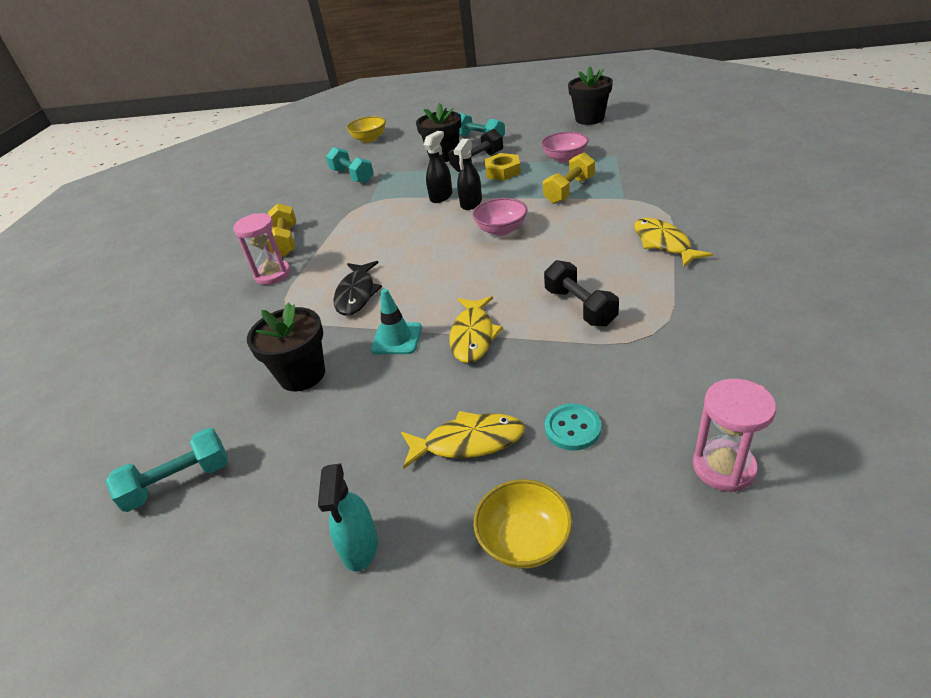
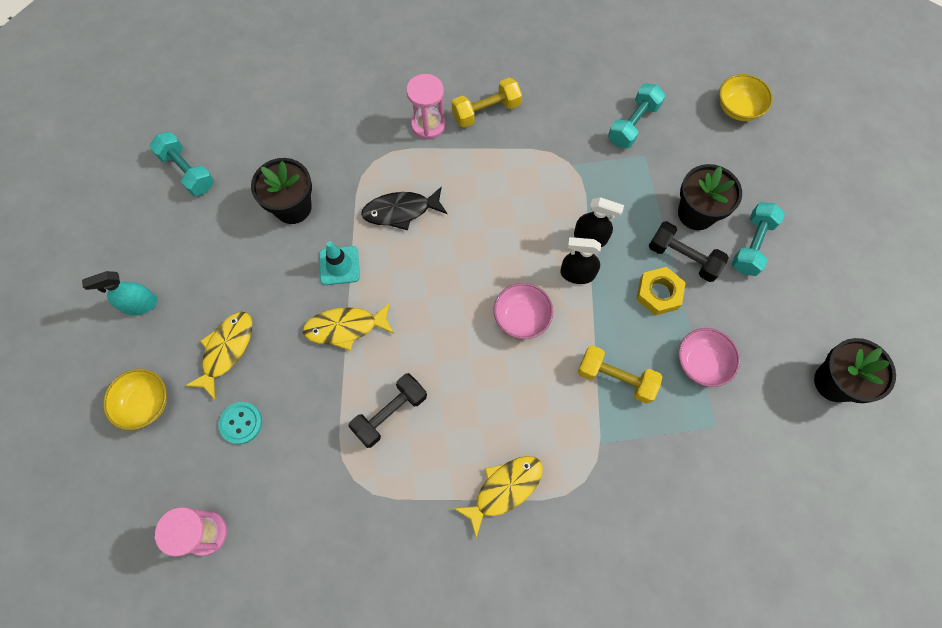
camera: 70 degrees right, 30 degrees up
(468, 442) = (226, 350): yellow fish -> yellow fish turned 135 degrees counterclockwise

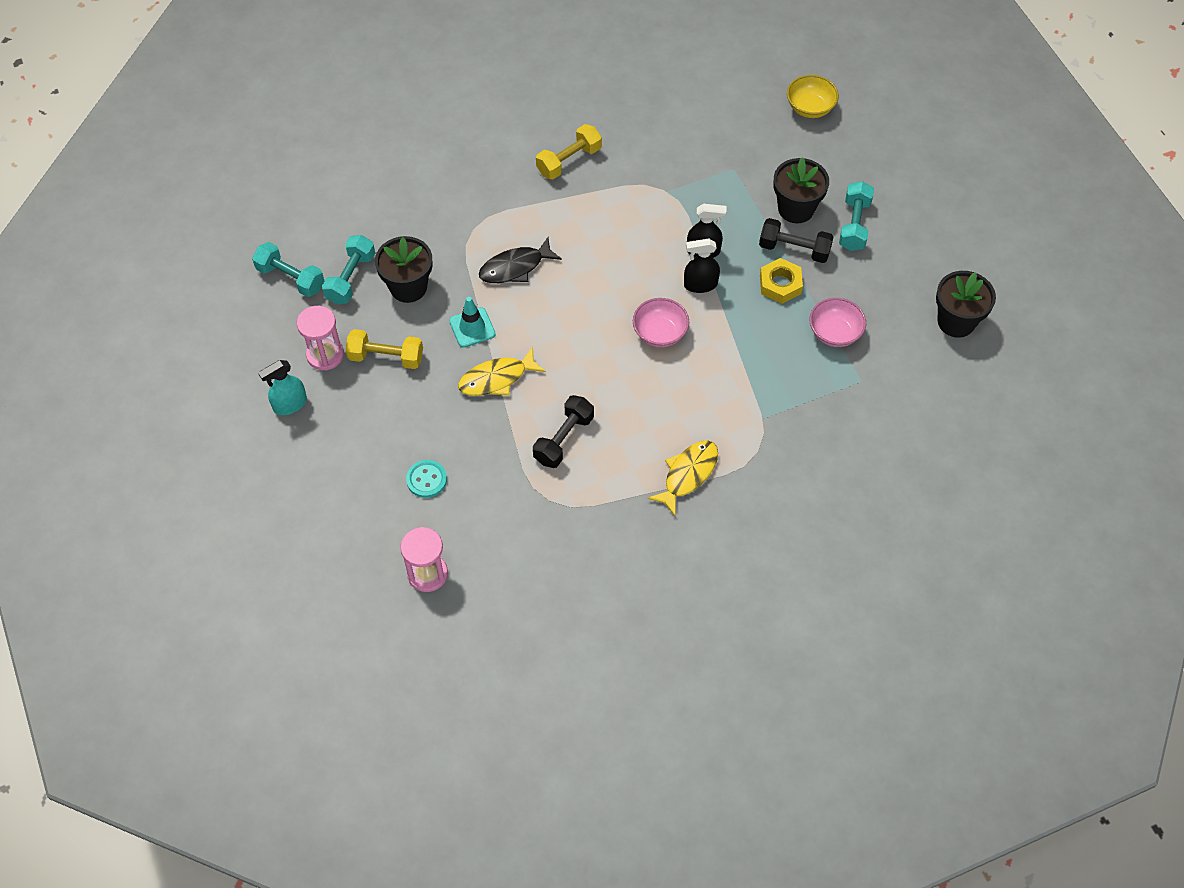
camera: 15 degrees left, 10 degrees down
(145, 403) = (329, 485): yellow bowl -> none
(226, 350) = (389, 423): yellow fish -> none
(428, 125) = (516, 185): pink hourglass -> pink hourglass (325, 355)
(616, 378) = (761, 363): yellow dumbbell -> yellow dumbbell (386, 357)
(633, 124) = (714, 143): turquoise dumbbell -> turquoise dumbbell (351, 278)

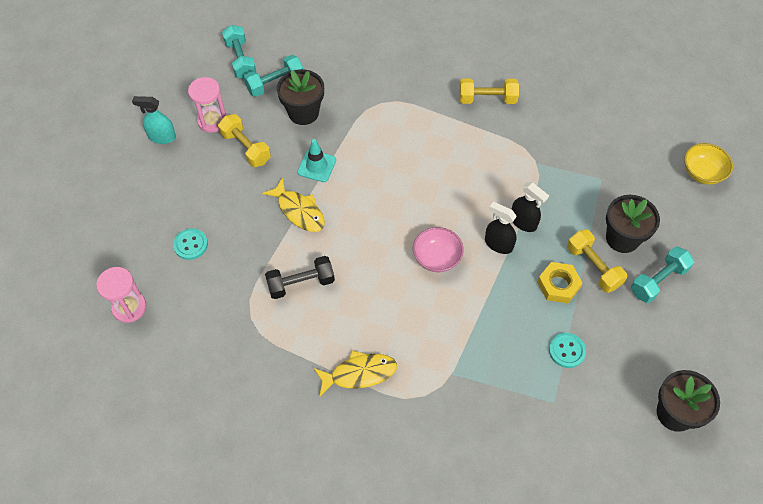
camera: 40 degrees right, 0 degrees up
(497, 379) = (299, 211): yellow fish -> yellow fish turned 150 degrees counterclockwise
(515, 267) = (383, 146): black fish -> none
(794, 249) = (593, 267): black dumbbell -> yellow dumbbell
(834, 333) = (566, 351): pink bowl -> turquoise button

